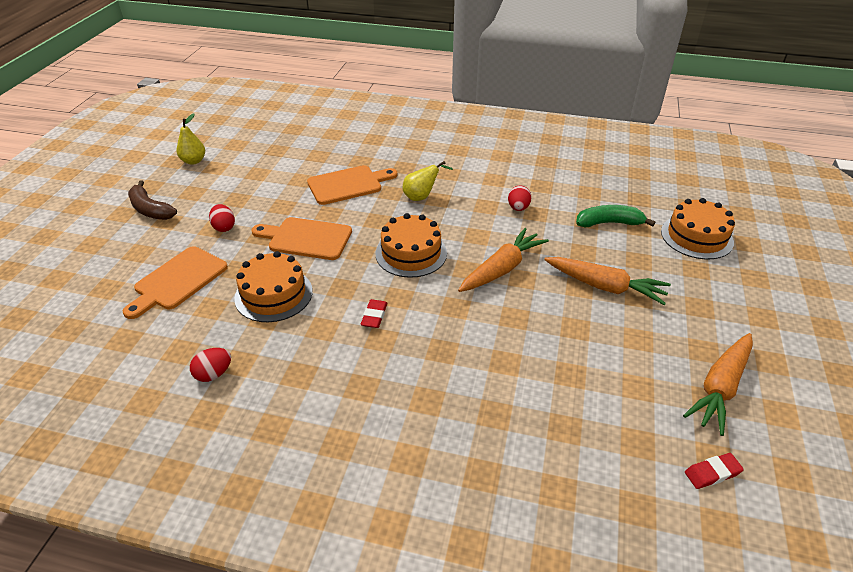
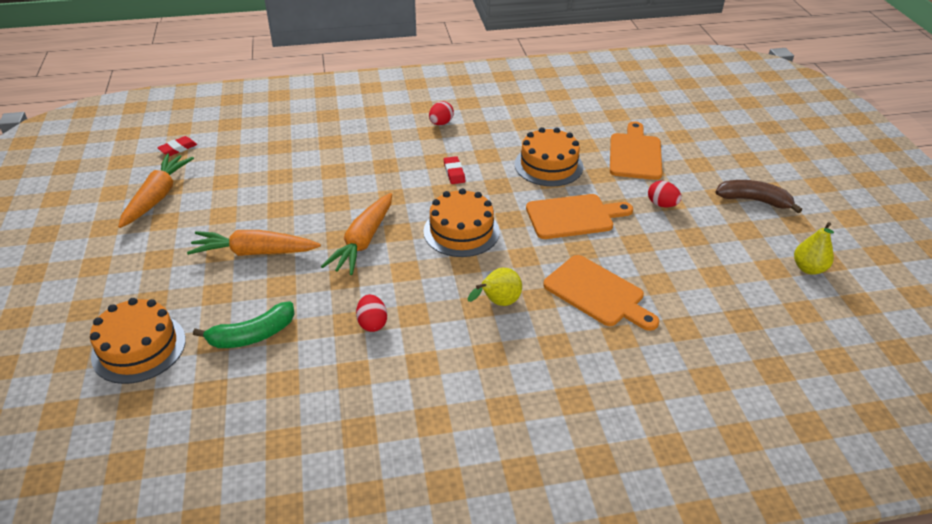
camera: 155 degrees right, 0 degrees up
(214, 374) = (533, 114): red egg -> red egg (441, 123)
(348, 184) = (597, 293): orange cutting board -> orange cutting board turned 90 degrees counterclockwise

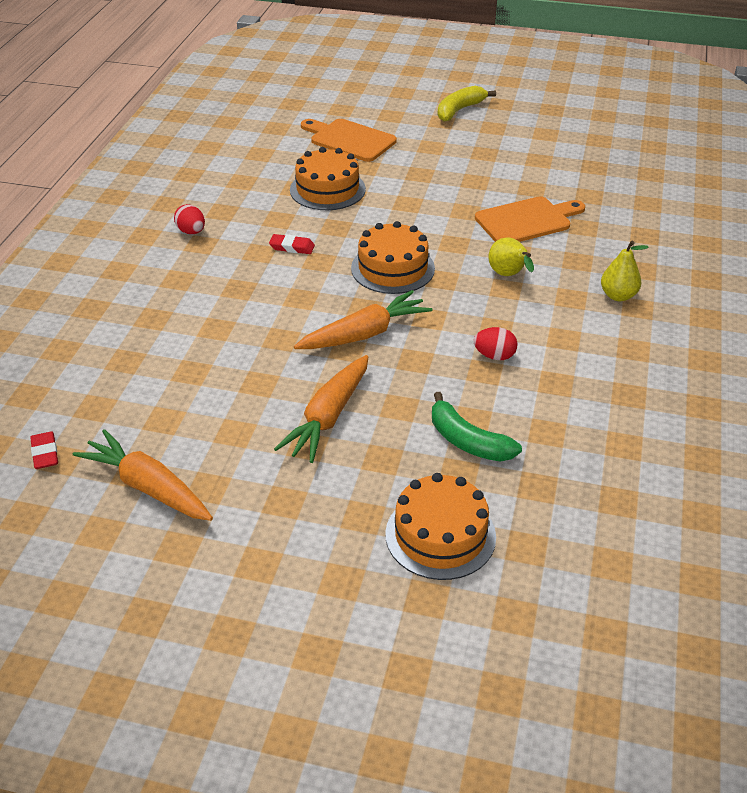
camera: 65 degrees left, 0 degrees up
(252, 335) = (467, 441): green banana -> green banana turned 135 degrees clockwise
(363, 241) = (364, 334): orange carrot -> orange carrot turned 75 degrees counterclockwise
(573, 216) = (416, 200): orange cutting board -> none
(662, 204) = (433, 152): red egg -> none
(753, 200) = (459, 110): brown banana -> yellow banana
(808, 268) = (555, 120): yellow pear -> yellow pear (618, 296)

